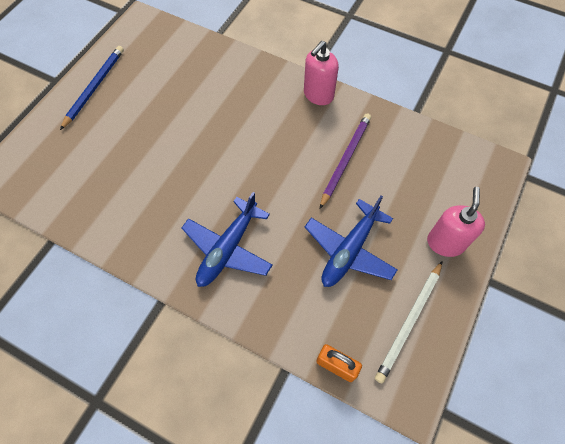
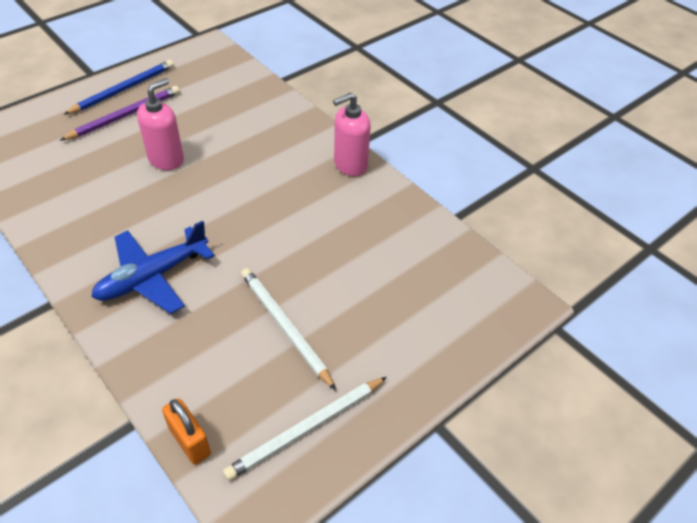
camera: 20 degrees right, 15 degrees down
(345, 159) = (340, 235): purple pencil -> purple pencil (125, 115)
(349, 250) = (285, 327): blue plane -> white pencil
(445, 243) = (405, 361): pink soap dispenser -> pink soap dispenser (166, 159)

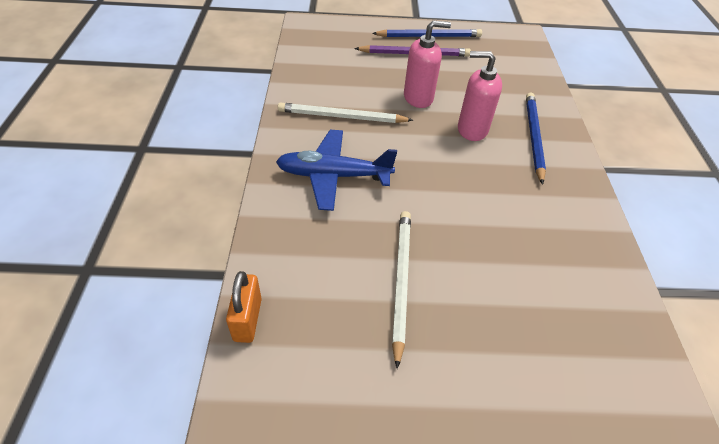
camera: 40 degrees right, 0 degrees up
(291, 144) = (533, 137): none -> blue pencil
(306, 429) = (343, 384): white pencil -> white pencil (342, 117)
(350, 165) = (576, 182): pink soap dispenser -> pink soap dispenser (472, 129)

